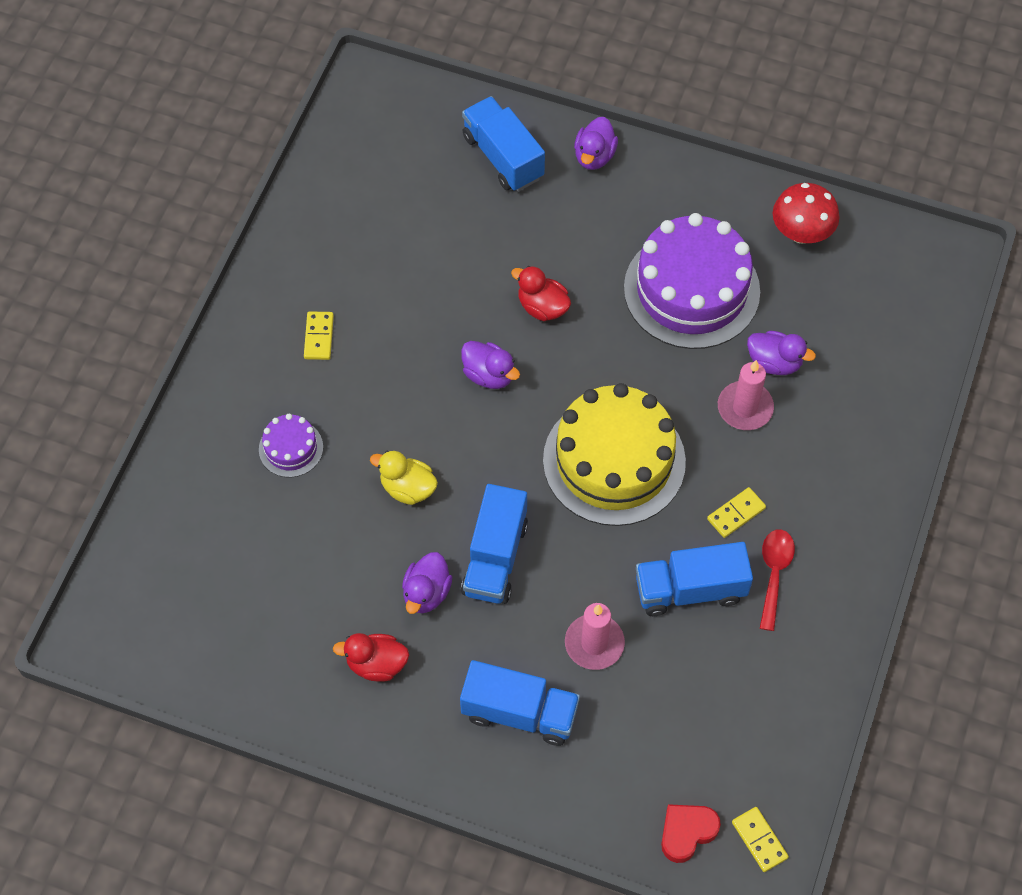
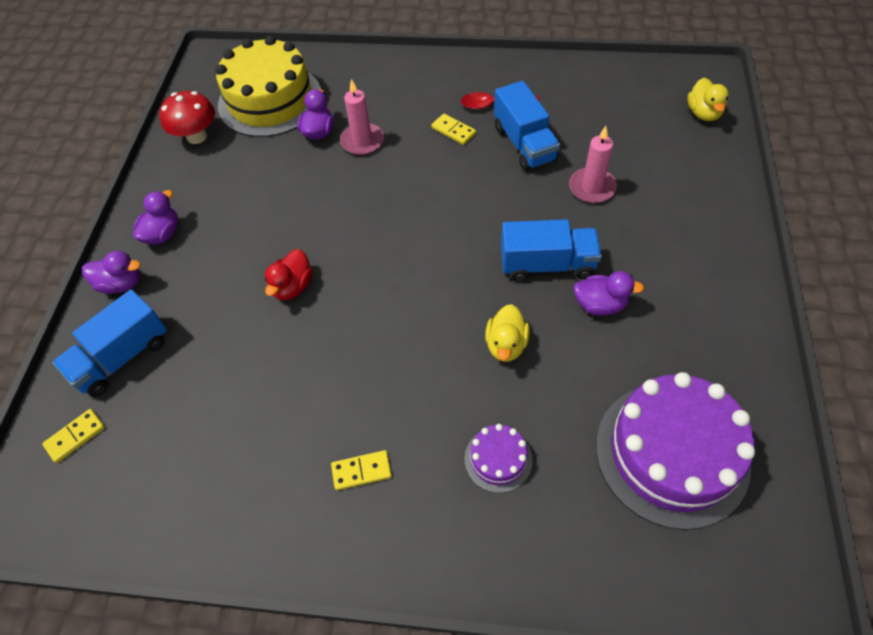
camera: 100 degrees left, 5 degrees down
(376, 664) = (681, 324): red duck -> none
(489, 375) = (372, 310): purple duck -> purple duck (163, 234)
(519, 713) = (670, 219): blue truck -> none
(614, 461) = (432, 207): yellow cake -> yellow cake (270, 100)
(687, 832) = (703, 113): red heart -> yellow duck
(691, 290) = (259, 190): purple cake -> purple cake (671, 453)
(759, 840) = (686, 80): yellow domino -> yellow domino (75, 436)

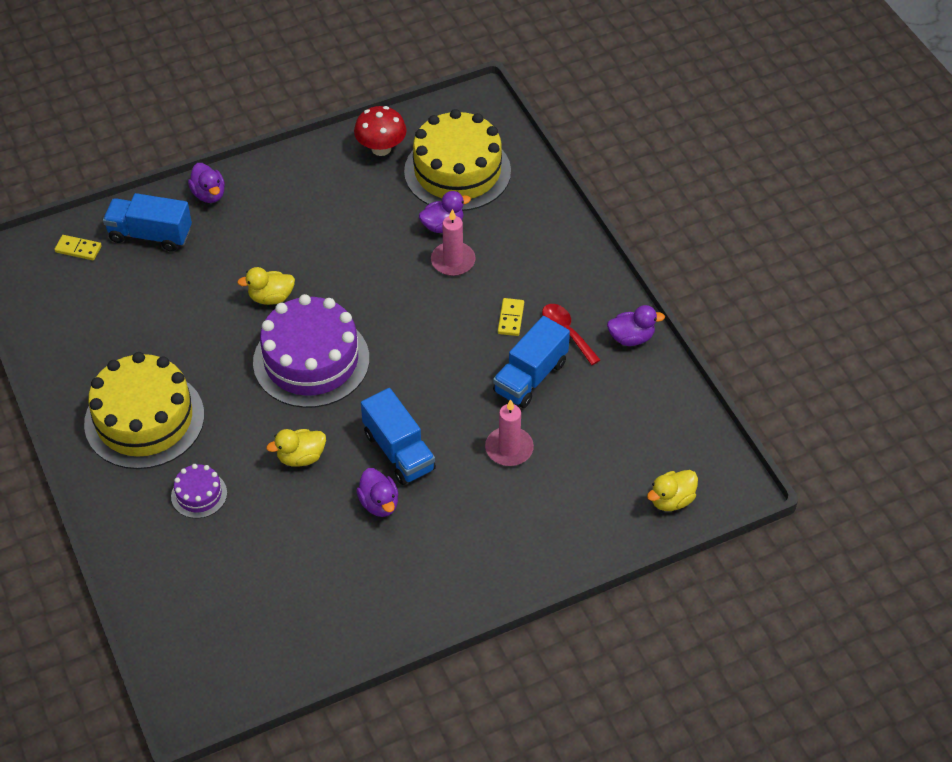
camera: 55 degrees right, 5 degrees down
(163, 234) = (269, 190): purple duck -> purple duck (631, 338)
(292, 287) = (271, 297): red duck -> yellow duck
(361, 471) = (144, 419): yellow domino -> yellow cake
(671, 453) = (266, 600): purple cake -> purple cake (311, 360)

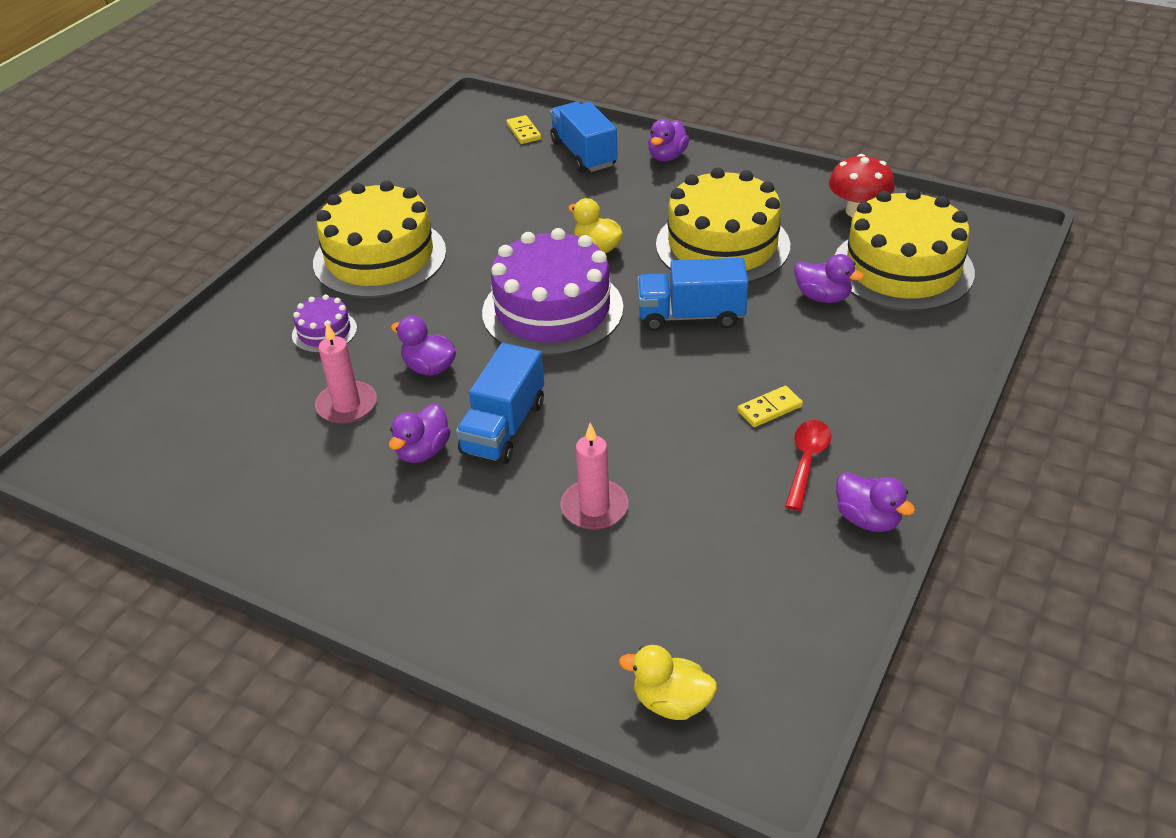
camera: 55 degrees right, 10 degrees down
(301, 457) = (429, 368): yellow duck -> purple duck
(340, 235) = (722, 245): none -> yellow cake
(453, 261) = (788, 328): pink candle -> pink candle (347, 405)
(530, 377) = (710, 468): blue truck -> blue truck (691, 316)

